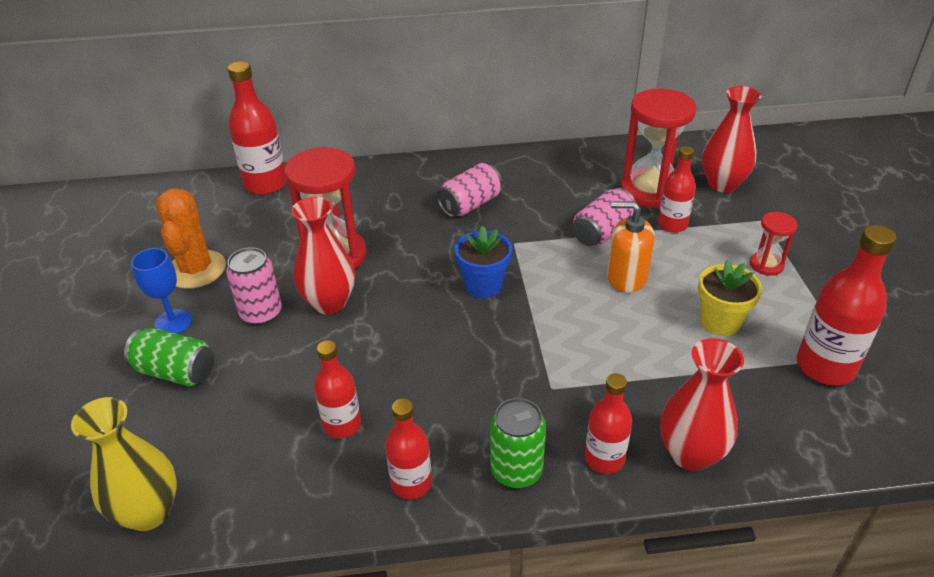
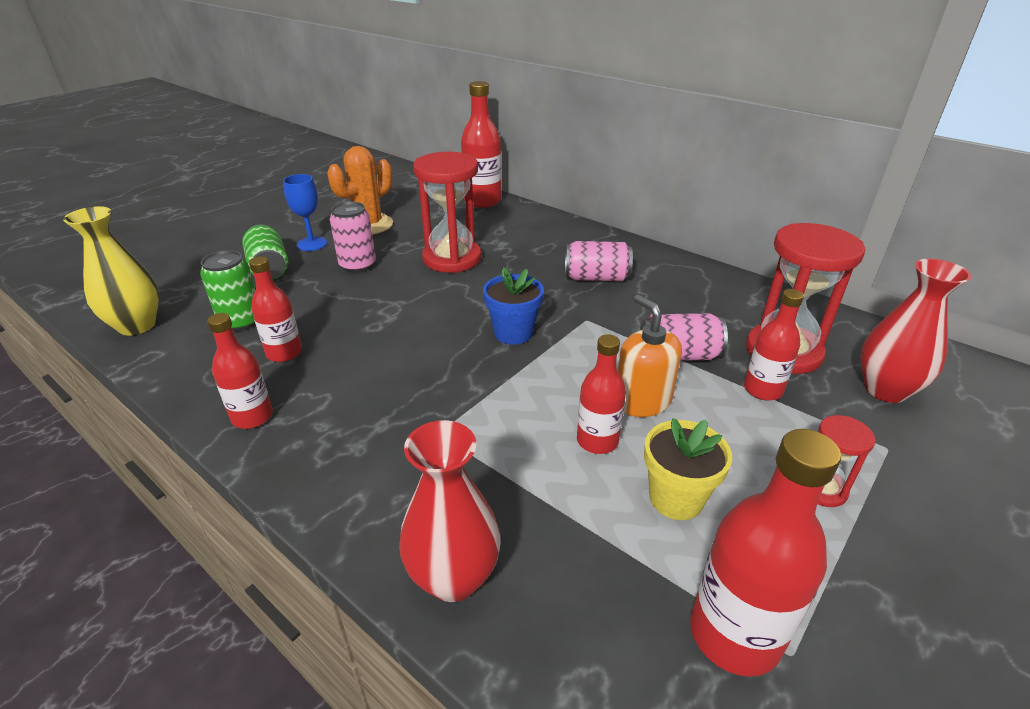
camera: 45 degrees right, 5 degrees down
(329, 303) = (401, 282): red vase -> none
(516, 471) = (317, 466): green can -> green can (241, 321)
(604, 459) = (384, 514): red bottle -> red bottle (597, 441)

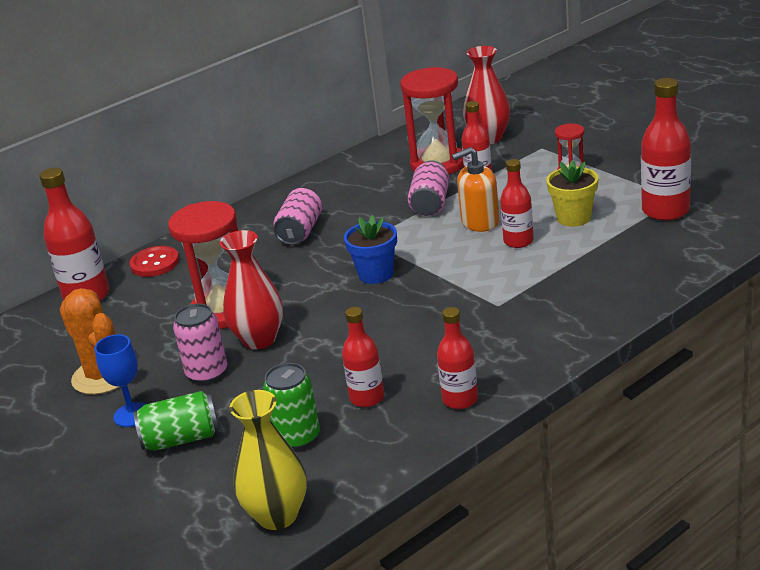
camera: 75 degrees left, 5 degrees down
(454, 578) = (629, 293): red vase -> red vase (259, 340)
(532, 218) = (155, 263): none -> red button

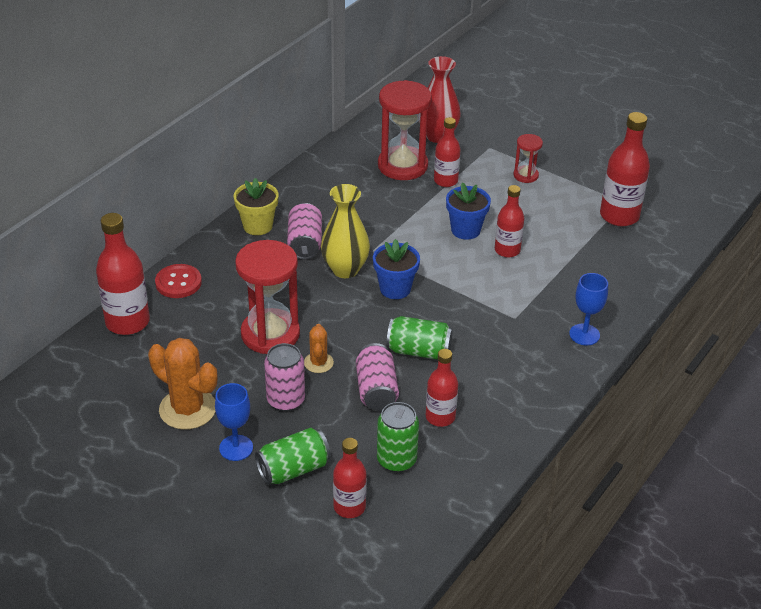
camera: 20 degrees left, 10 degrees up
(259, 340) = (318, 363): red vase -> orange cactus
(277, 516) = (412, 536): yellow vase -> yellow vase (345, 269)
(373, 333) = (418, 351): none -> green can
(430, 204) = (413, 210): pink can -> pink can (376, 390)
(460, 400) = (519, 414): red bottle -> red bottle (349, 507)
(480, 222) = (465, 230): orange soap dispenser -> blue flower pot
(573, 218) = (545, 224): yellow flower pot -> yellow flower pot (257, 226)
(573, 324) = (584, 334): none -> blue goblet

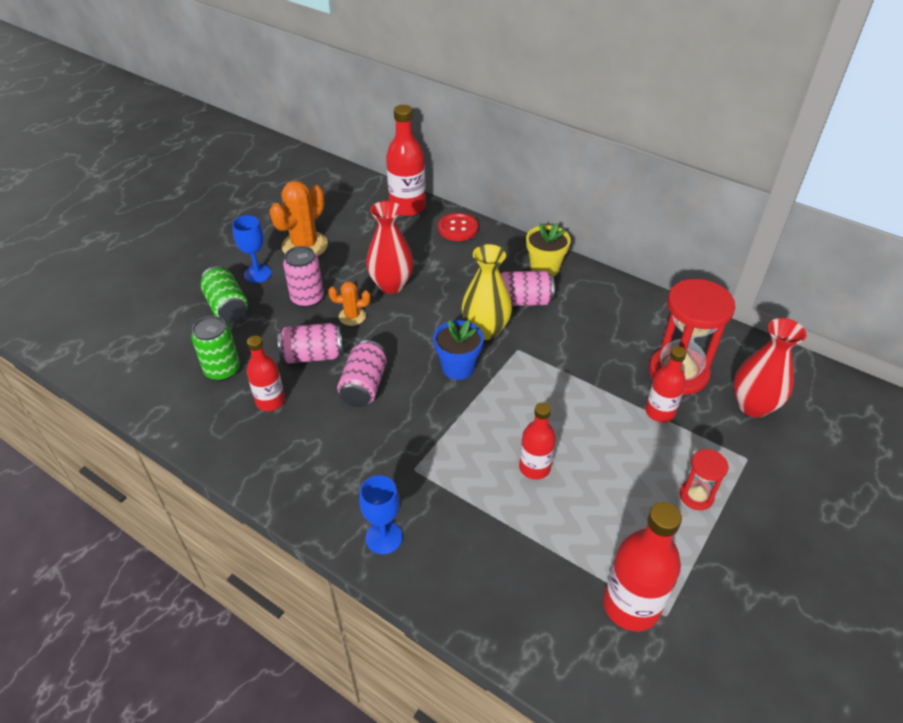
camera: 90 degrees right, 5 degrees up
(270, 334) = (391, 285): red hourglass -> red vase
(349, 507) = (177, 341): red bottle -> none
(418, 351) = (364, 386): green can -> pink can
(465, 230) = (567, 429): blue flower pot -> none

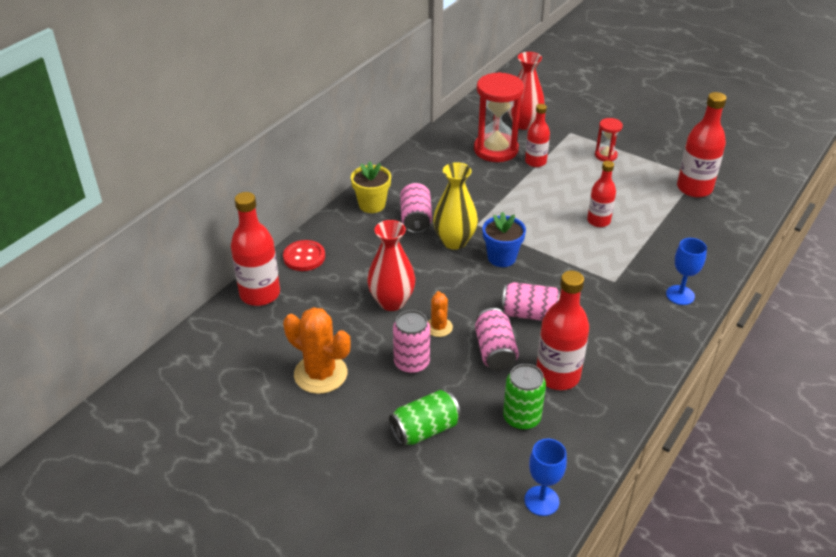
camera: 90 degrees left, 5 degrees down
(257, 274) = (369, 410): blue goblet -> blue goblet (541, 501)
(270, 401) = (557, 375): red bottle -> red bottle, size x1.58

